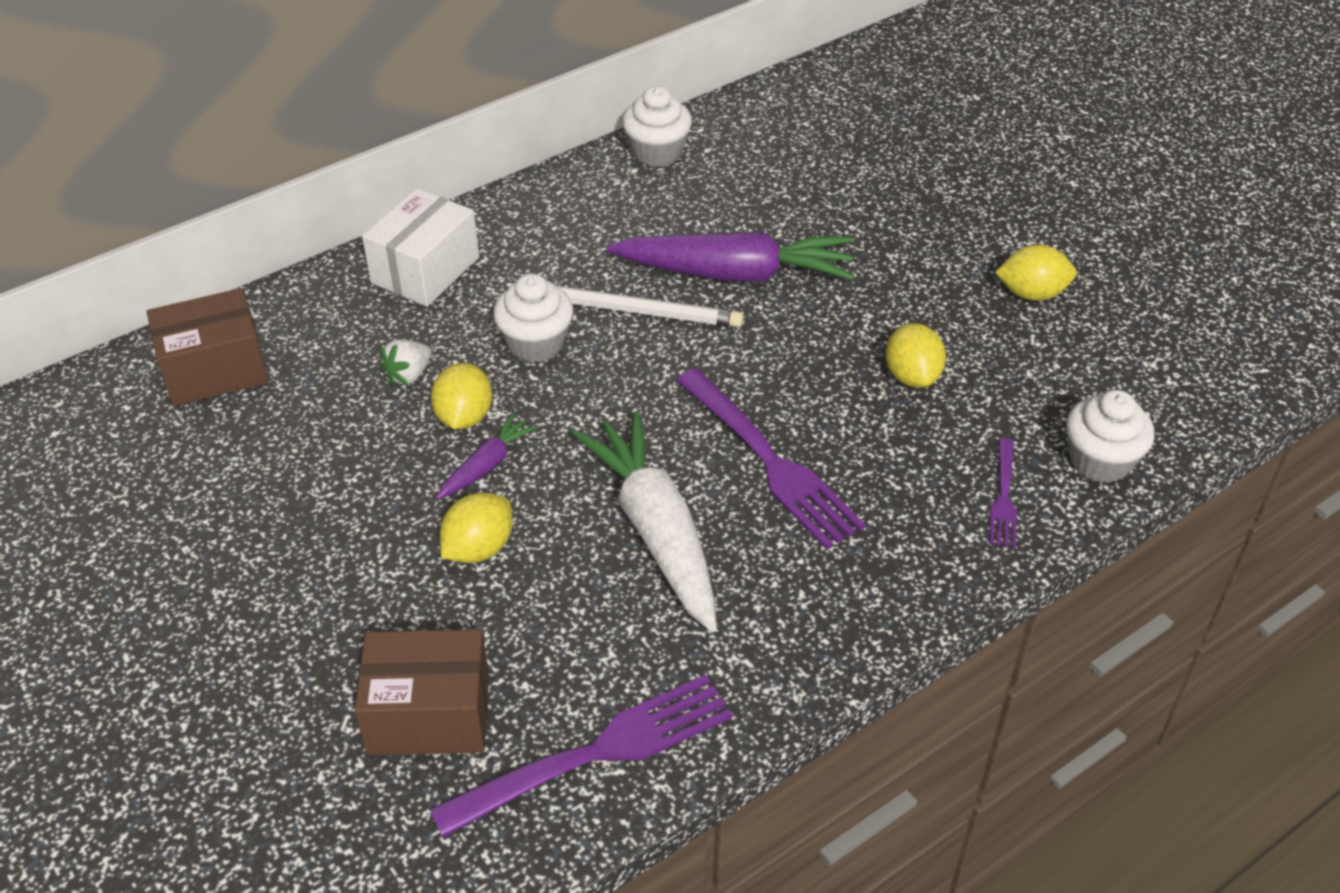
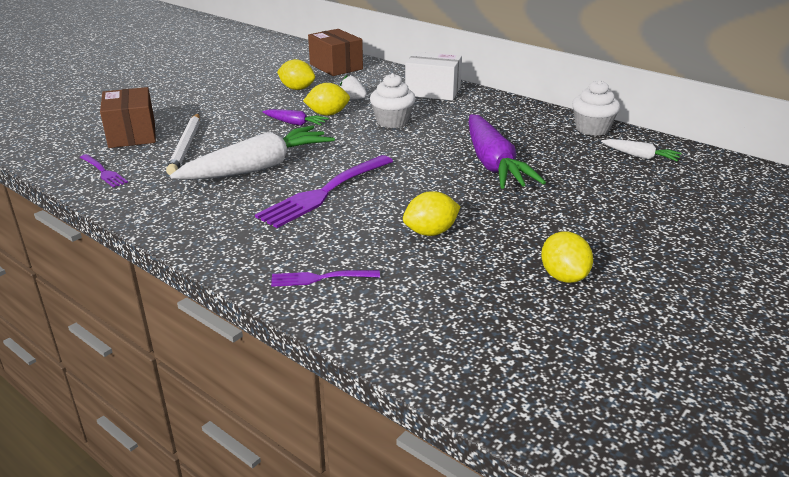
camera: 75 degrees right, 15 degrees down
(479, 548) = (237, 130): yellow lemon -> yellow lemon (297, 89)
(594, 755) = (103, 172): purple fork -> purple fork, size x0.52
(638, 311) = (437, 142): white pencil -> white pencil (186, 146)
(759, 142) = (640, 156): none -> white carrot
(1100, 461) = (376, 321): white cupcake -> none

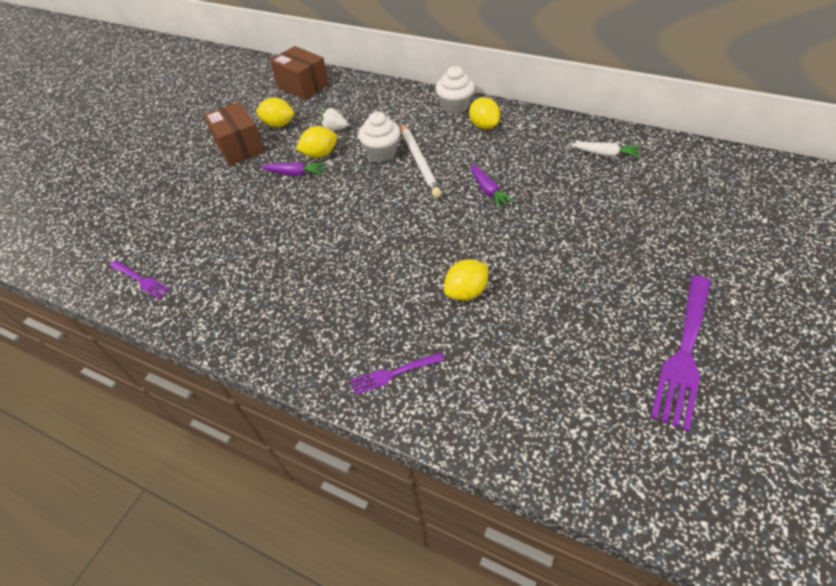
camera: 10 degrees left, 20 degrees up
(132, 134) = (147, 221): brown box -> brown box (240, 147)
(186, 146) = (205, 226): white pencil -> white pencil (419, 161)
(258, 168) = (284, 241): white carrot -> none
(325, 192) = (356, 260): purple fork -> purple fork (684, 351)
(433, 91) = (403, 103): white box -> none
(493, 164) = (488, 190): purple carrot -> purple carrot, size x0.48
(563, 276) = (592, 320): yellow lemon -> yellow lemon (483, 126)
(592, 129) = (555, 126): white cupcake -> white cupcake (455, 106)

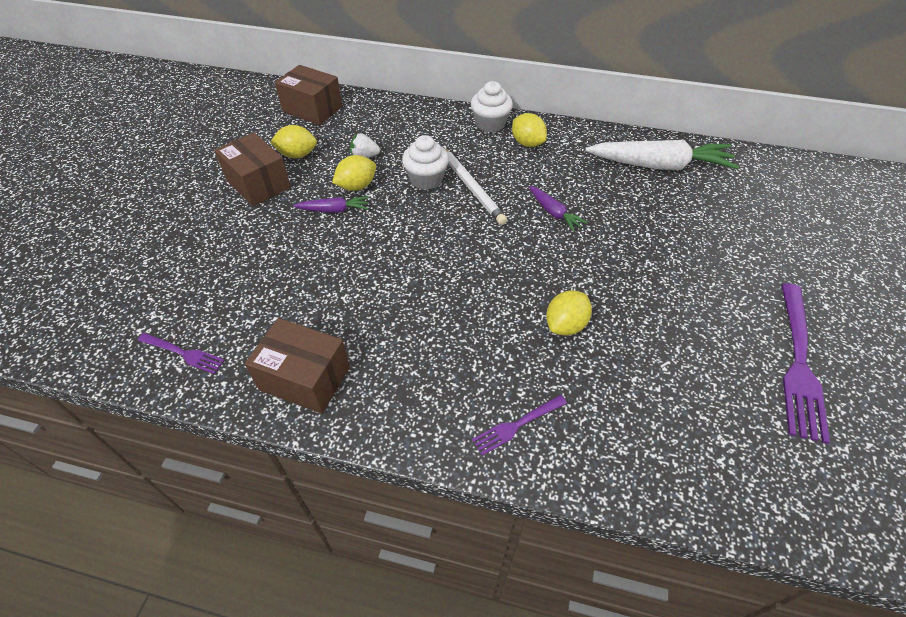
camera: 15 degrees left, 0 degrees up
(228, 311) = (305, 378): none -> brown box
(605, 154) = (659, 166): white carrot -> white carrot, size x2.10

